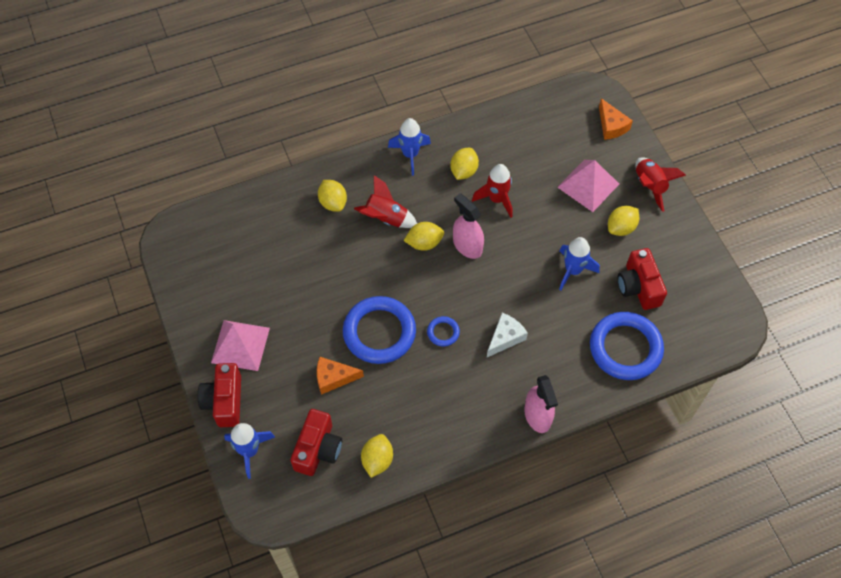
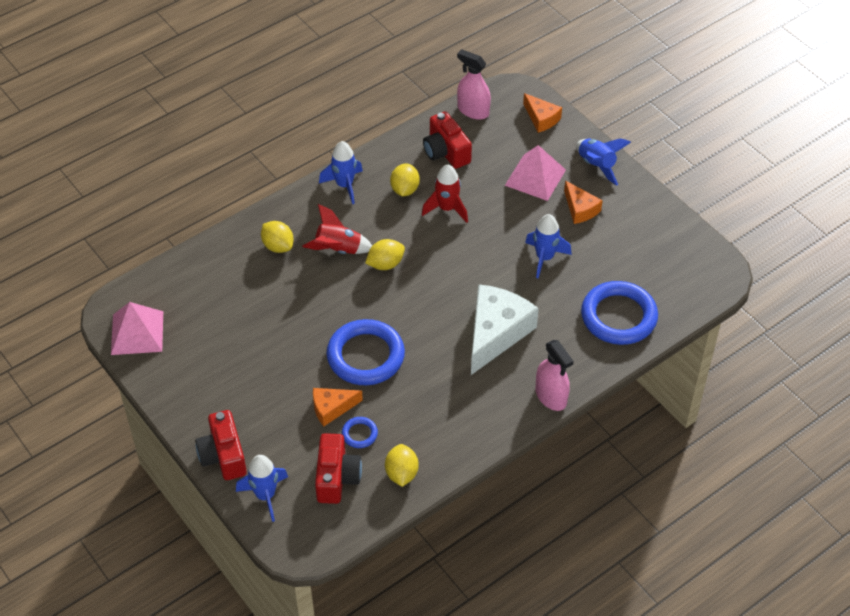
camera: 15 degrees left, 10 degrees down
(240, 345) = (223, 399): pink pyramid -> pink pyramid (137, 333)
(443, 332) = (431, 342): blue ring -> blue ring (359, 434)
(467, 246) = (430, 257): pink spray bottle -> pink spray bottle (473, 110)
(505, 338) = (496, 333): white cheese -> white cheese, size x1.88
(621, 228) = (580, 209): yellow lemon -> orange cheese
(638, 287) = (614, 259): red camera -> red camera (446, 152)
(649, 186) = (596, 166): red rocket -> blue rocket

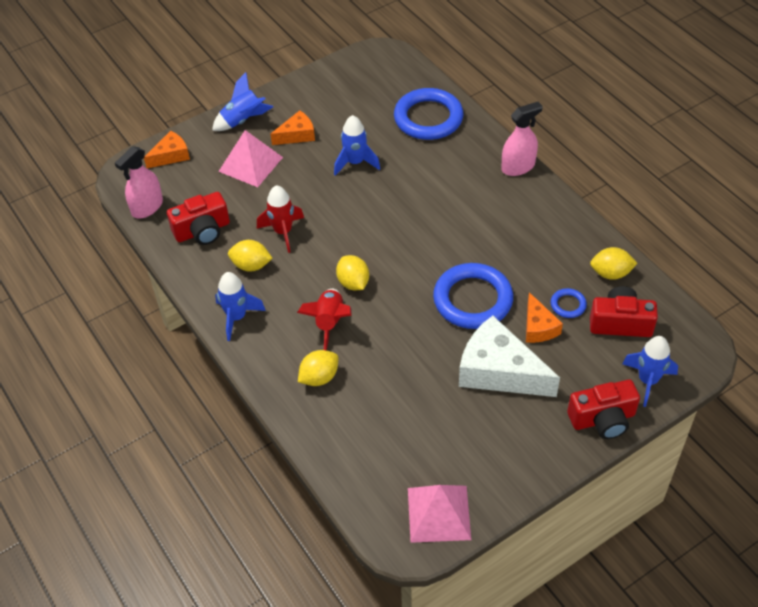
camera: 85 degrees left, 0 degrees up
(496, 333) = (445, 201): white cheese -> white cheese (499, 371)

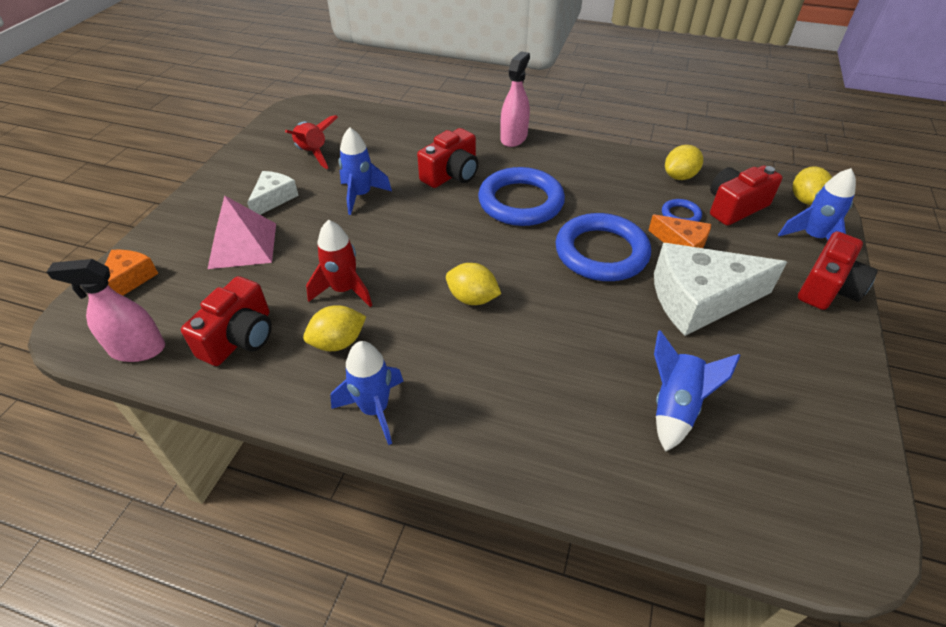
camera: 40 degrees left, 5 degrees down
(147, 207) = (137, 349): pink spray bottle -> pink spray bottle turned 90 degrees clockwise
(243, 120) = (197, 211): blue rocket -> blue rocket (675, 407)
(297, 135) = (273, 199): orange cheese -> white cheese
(319, 377) = (542, 417): yellow lemon -> yellow lemon (805, 200)
(329, 323) = (490, 351): red rocket -> red rocket (313, 154)
(428, 118) = (395, 136): blue ring -> blue ring (520, 202)
(435, 177) = (451, 174): none -> red camera
(439, 513) = (833, 482): pink pyramid -> none

